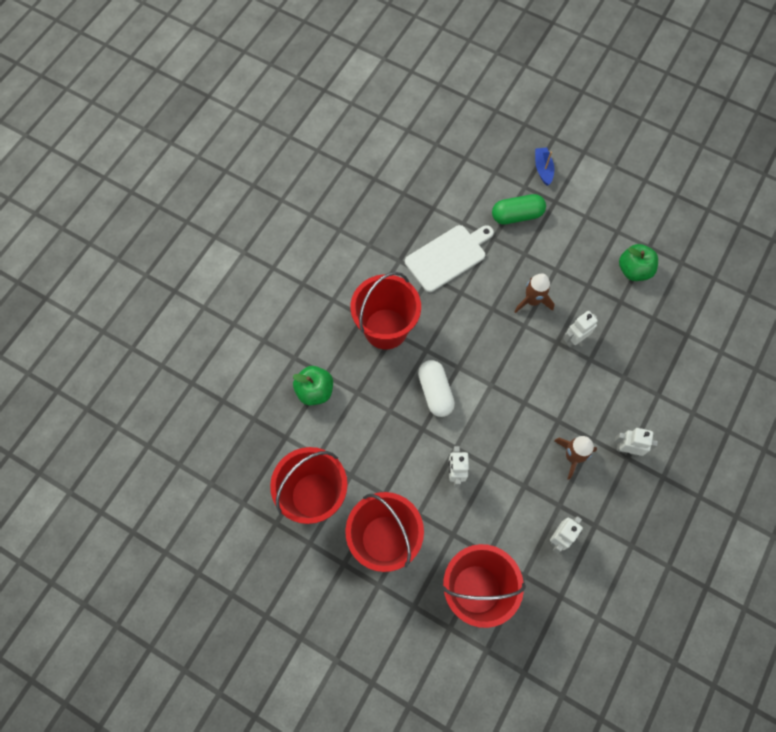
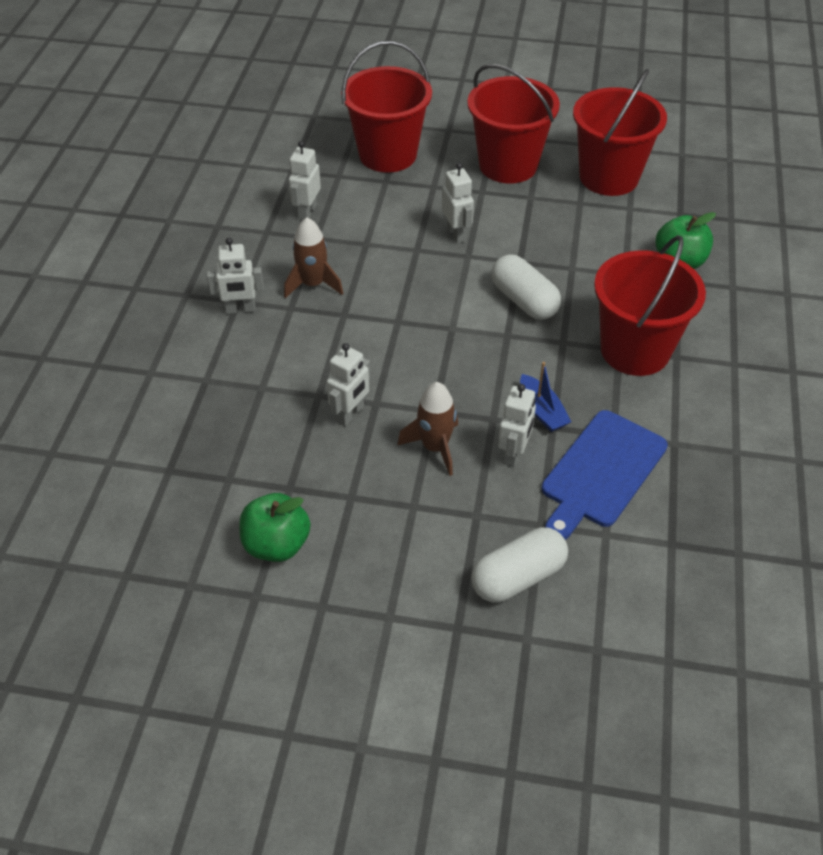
camera: 160 degrees right, 20 degrees down
(448, 256) = (601, 472): white cutting board -> blue cutting board
(490, 282) = (513, 454): none -> white robot
(517, 215) = (518, 577): green capsule -> white capsule
(543, 169) = (506, 688): blue boat -> blue boat (542, 411)

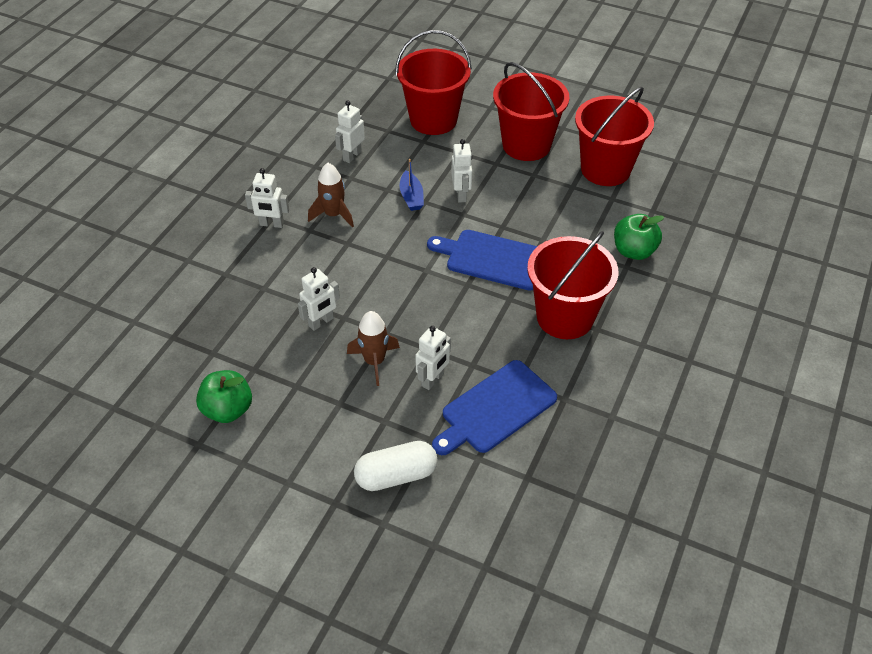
camera: 15 degrees right, 0 degrees up
(524, 300) = (492, 259): white capsule -> blue cutting board
(542, 411) = (469, 350): blue boat -> blue boat (411, 197)

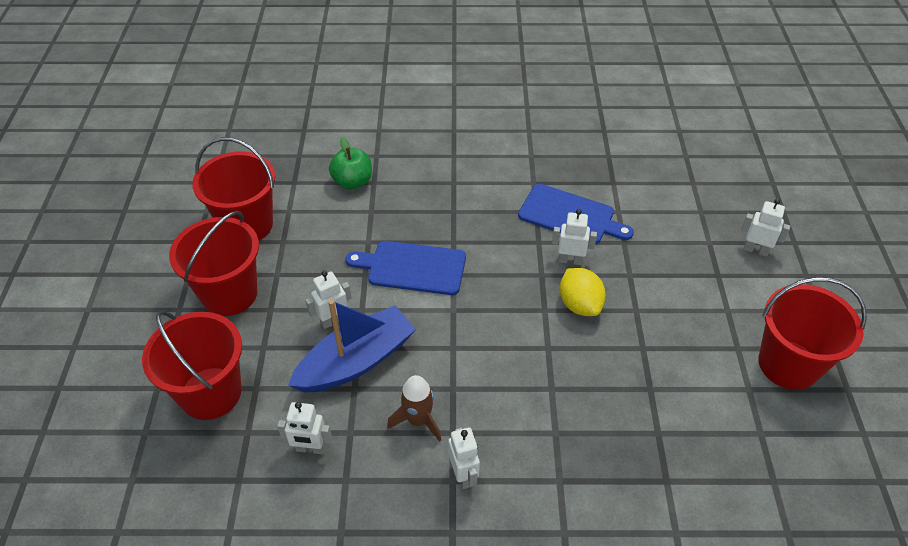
camera: 115 degrees left, 0 degrees up
(228, 410) = (703, 385): green apple -> none
(321, 322) = (565, 362): white robot -> white robot (755, 250)
(374, 361) = (579, 304): brown rocket -> yellow lemon
(396, 475) = (668, 250): white capsule -> none
(411, 197) = (356, 361): blue boat -> blue boat, size x2.15
(492, 259) = (412, 267): blue cutting board -> blue cutting board turned 105 degrees clockwise
(565, 317) = (453, 203): red bucket -> red bucket (788, 364)

